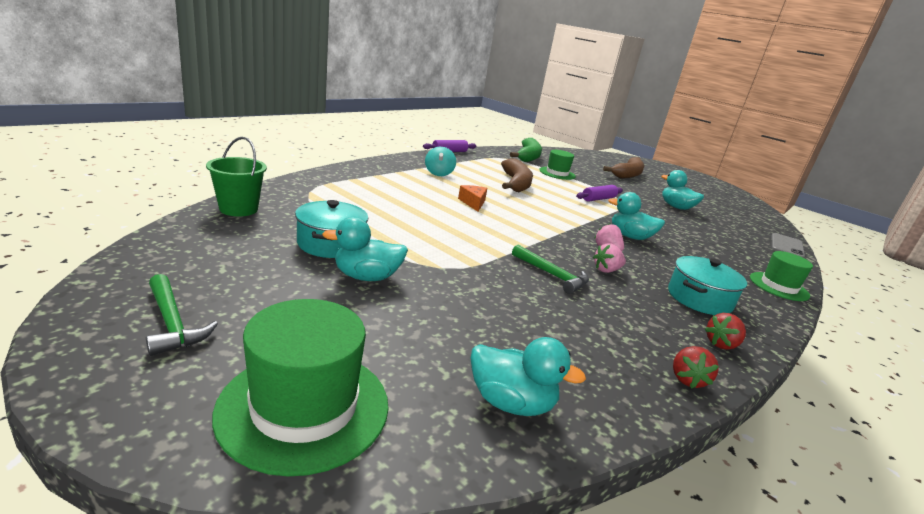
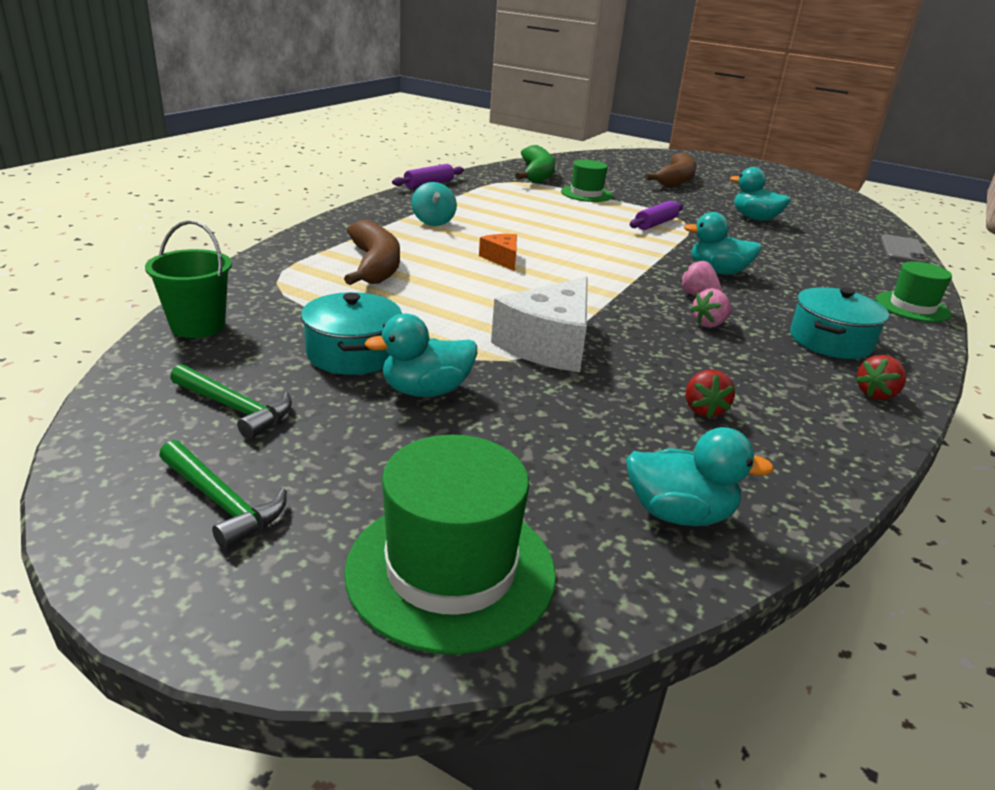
camera: 10 degrees left, 5 degrees up
(475, 262) = (549, 344): none -> white cheese
(516, 183) = (541, 219): brown banana -> brown banana (375, 265)
(552, 275) = (649, 343): green hammer -> green hammer (235, 408)
(687, 379) = (856, 445): red strawberry -> red strawberry (703, 410)

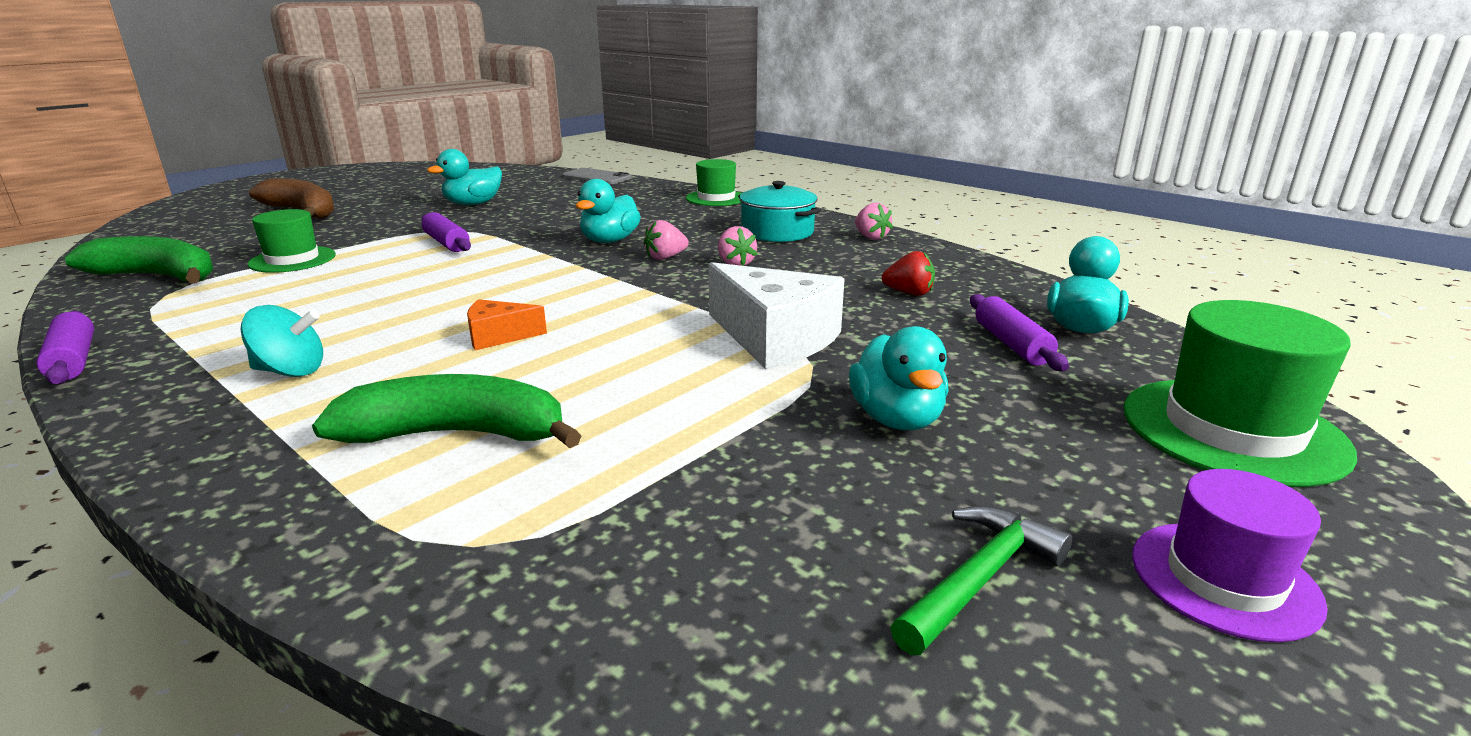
camera: 75 degrees left, 5 degrees down
(198, 326) = (660, 647): green bucket -> none
(222, 503) = (1224, 579): green hammer -> purple hat
(353, 353) = (793, 467): turquoise pot -> none
(375, 265) = (457, 434): brown banana -> green banana
(601, 459) = (1011, 344): none -> purple rolling pin
(876, 394) = (870, 237): red strawberry -> pink strawberry

